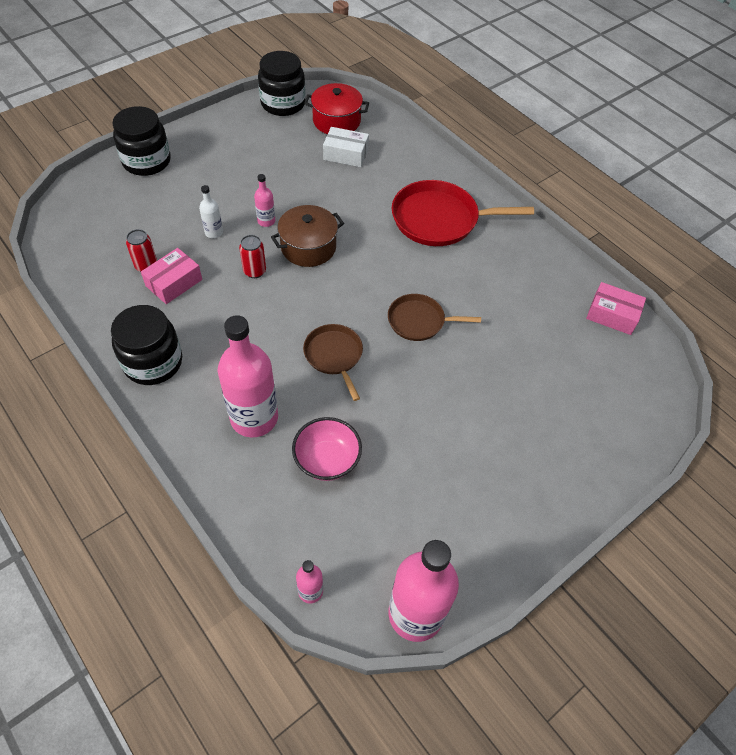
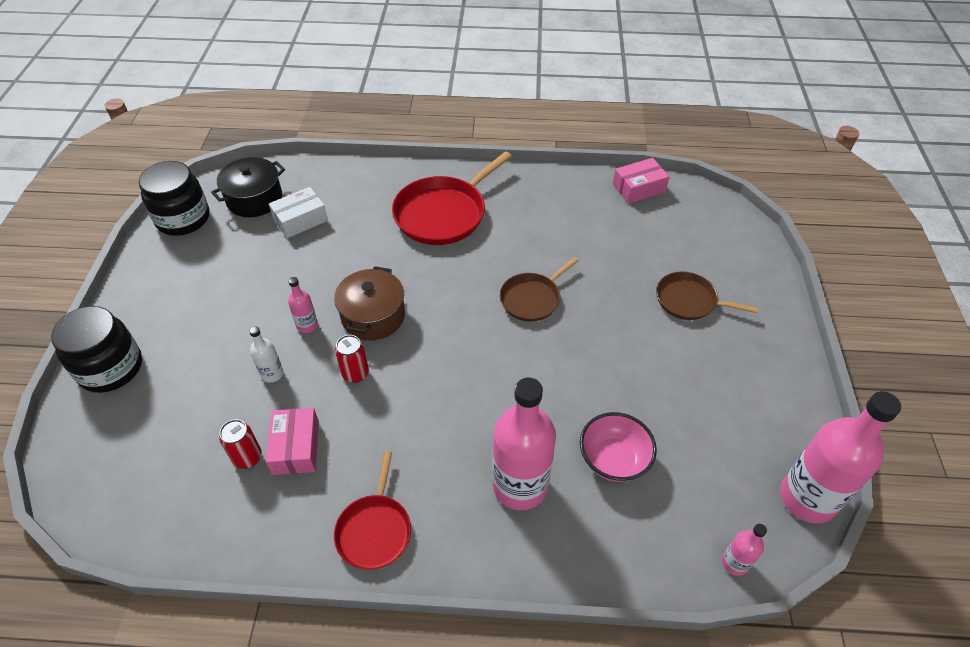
camera: 45 degrees left, 5 degrees down
(153, 362) = (375, 530): black jar -> red pan
(334, 356) = (510, 379): brown pan -> brown pan (689, 300)
(336, 121) = (254, 199): red pot -> black pot

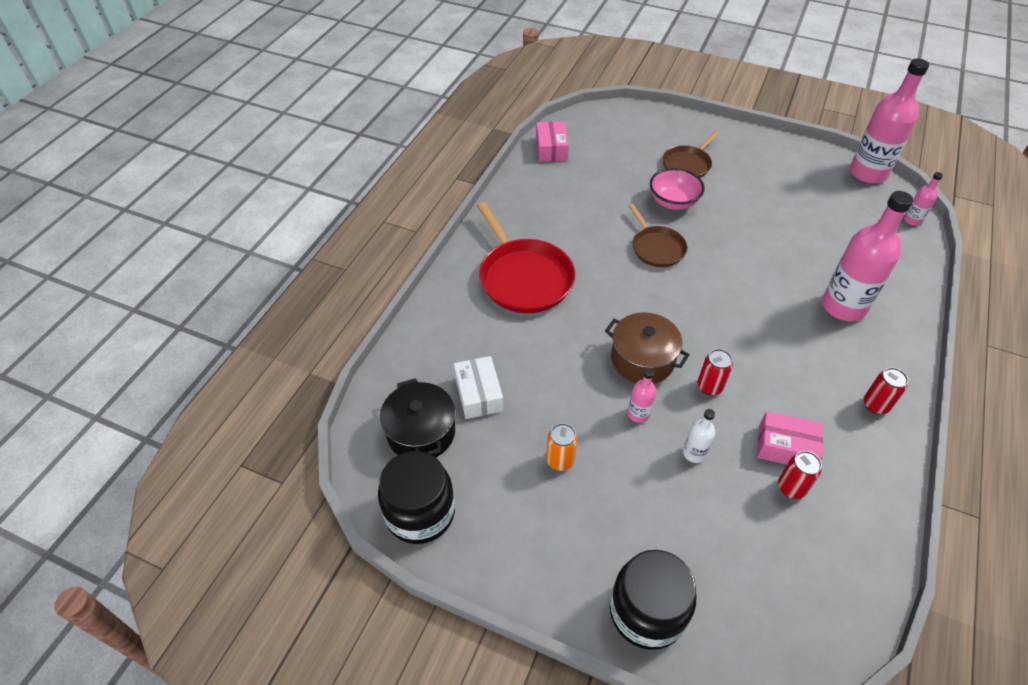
camera: 70 degrees left, 0 degrees up
(245, 284) = (560, 460): none -> orange can
(375, 530) = (875, 405): red pan -> red can
(613, 459) = (826, 250): pink bowl -> pink bowl (673, 202)

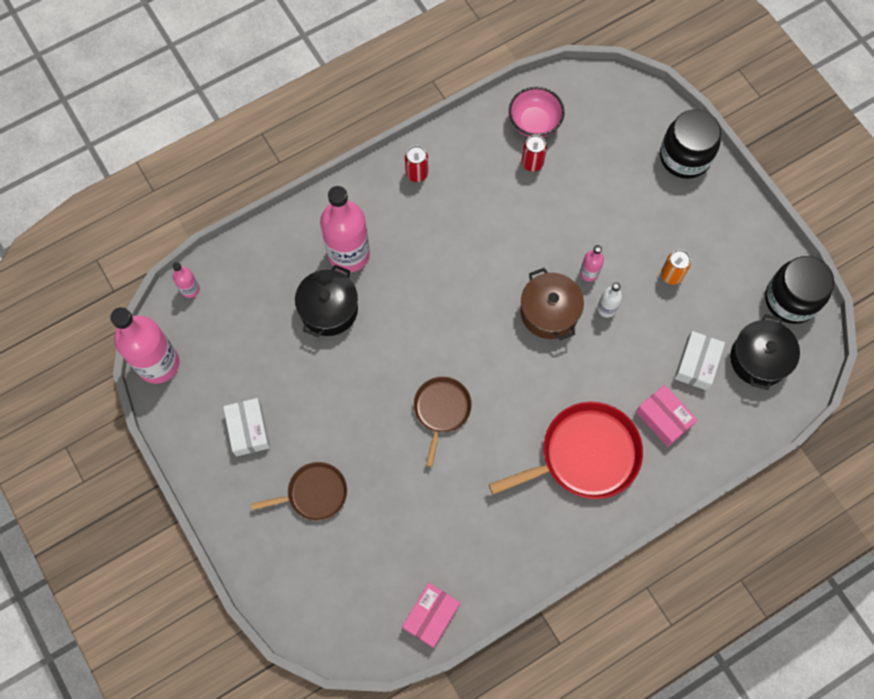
camera: 145 degrees left, 20 degrees up
(524, 277) = (584, 455): red pan -> red pan turned 60 degrees clockwise
(673, 202) = (376, 453): pink bowl -> pink bowl (534, 122)
(694, 453) = (574, 222): white bottle -> white bottle (606, 309)
(709, 387) = (519, 259): red can -> none
(767, 172) = (248, 430): none -> white box
(785, 447) = (509, 188): pink box -> pink box (663, 418)
(808, 262) = (329, 309): none -> black pot

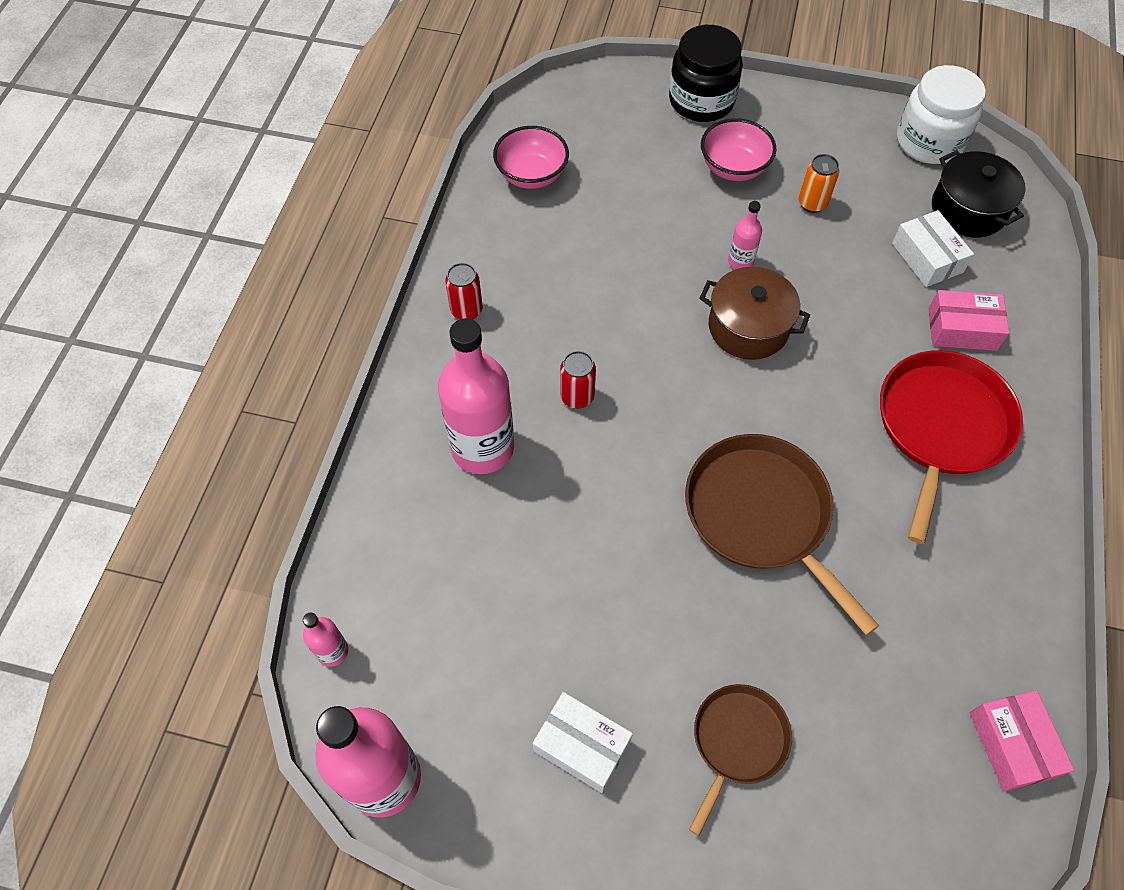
camera: 45 degrees left, 10 degrees down
(329, 309) = (524, 523): black pot -> none
(441, 410) = (761, 515): brown pan -> brown pan, size x1.68
(532, 163) = (571, 211): red can -> red can (577, 397)
(606, 309) = (794, 279): white bottle -> none
(652, 215) = (733, 168): none -> pink bowl
(791, 299) = (929, 142): black jar -> white jar

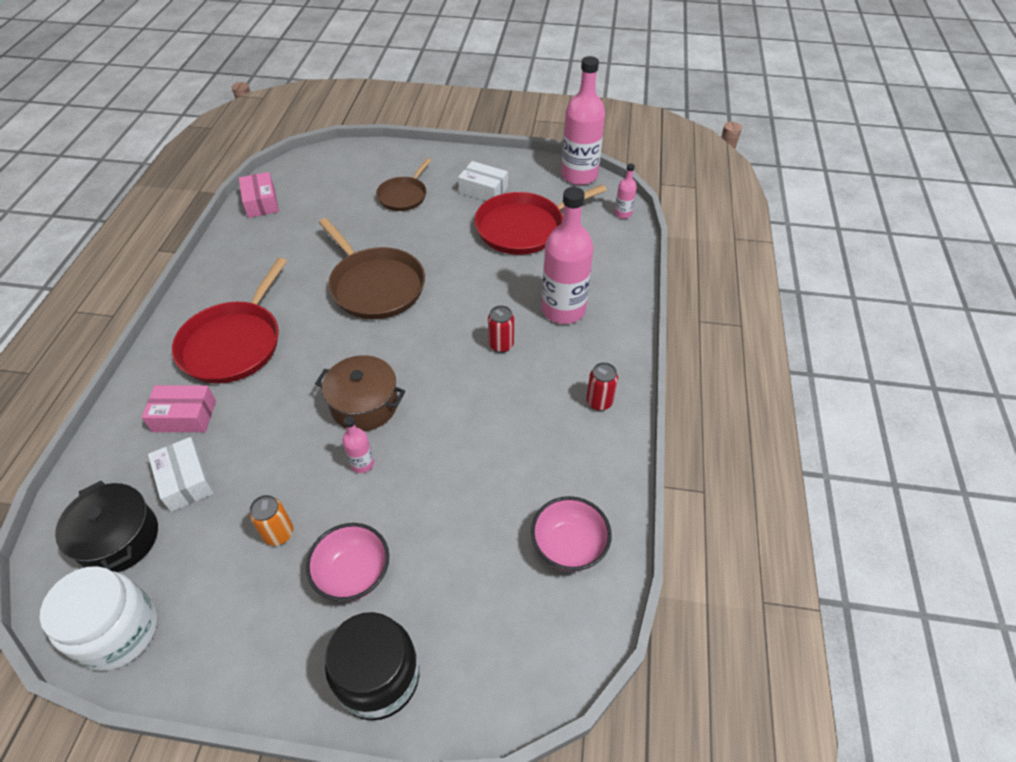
camera: 175 degrees right, 10 degrees down
(516, 629) = (524, 228): none -> red pan

